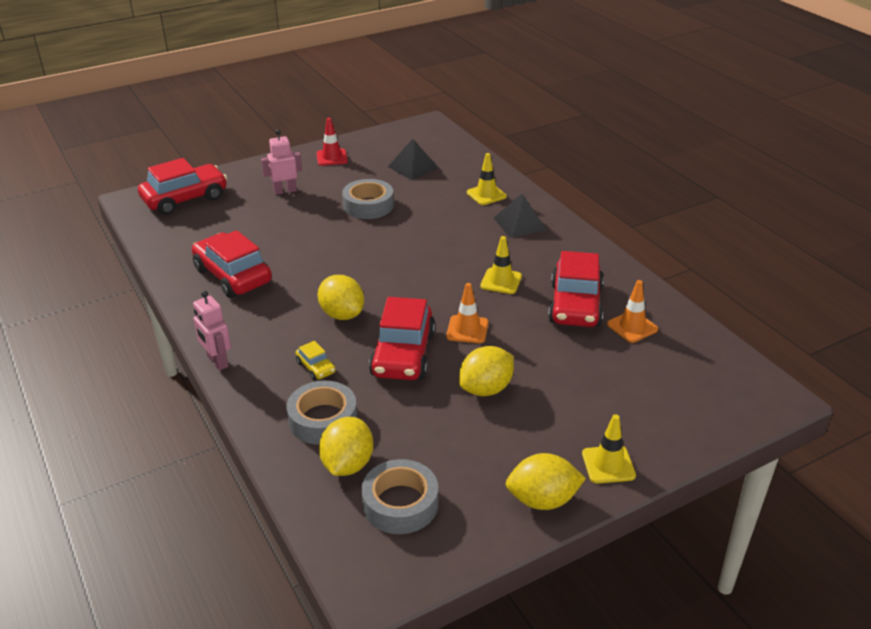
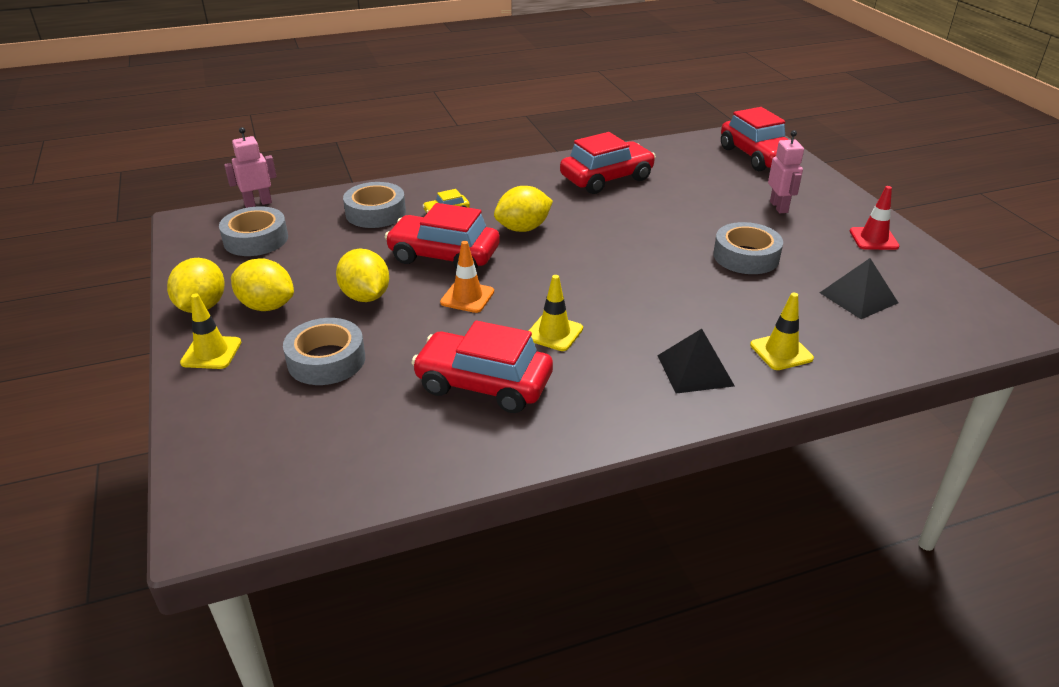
camera: 100 degrees right, 0 degrees up
(217, 361) = (477, 172): pink robot -> pink robot (258, 203)
(347, 464) = (316, 220): yellow lemon -> yellow lemon (267, 306)
(585, 389) = (326, 360): none -> grey tape
(632, 327) = (418, 424): orange traffic cone -> none

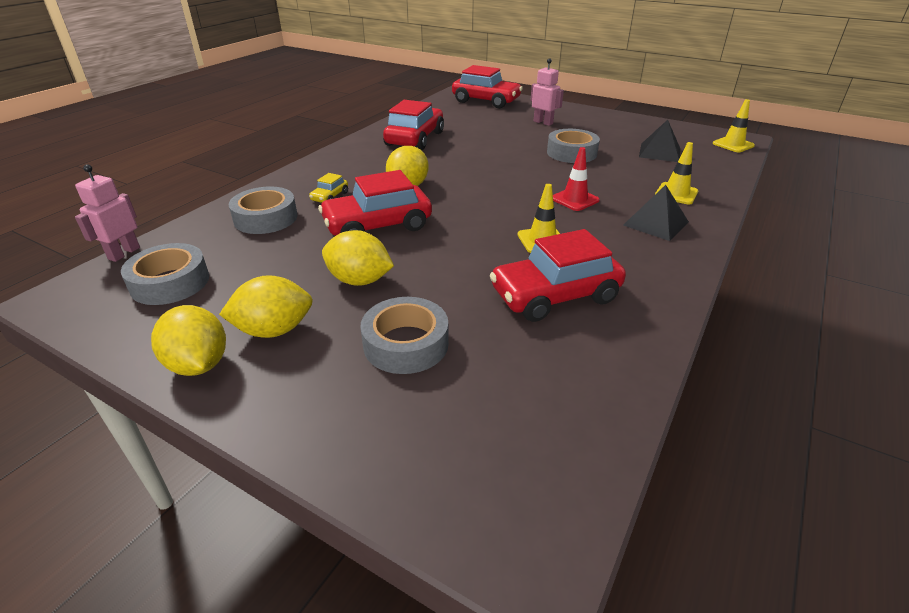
camera: 40 degrees left, 0 degrees up
(211, 353) = (278, 399): yellow traffic cone -> yellow traffic cone (733, 145)
(467, 297) = (443, 245): orange traffic cone -> none
(873, 239) = (615, 122): red traffic cone -> red traffic cone (575, 199)

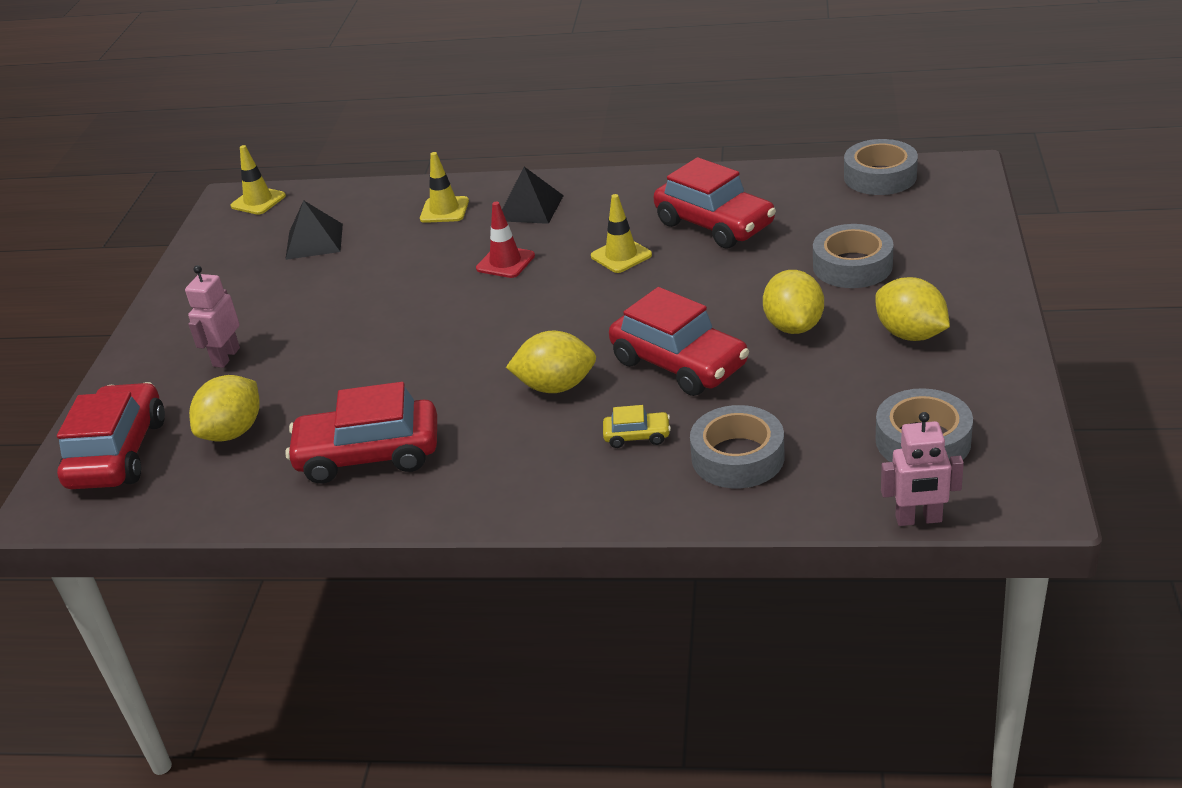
camera: 110 degrees left, 0 degrees up
(198, 364) = (989, 347): yellow lemon -> yellow lemon (233, 432)
(571, 153) = (352, 300): grey tape -> grey tape (880, 177)

